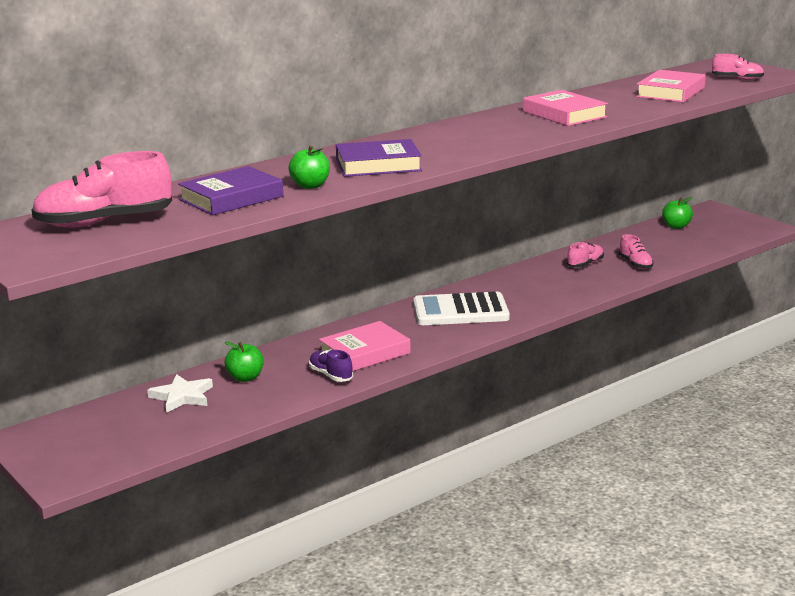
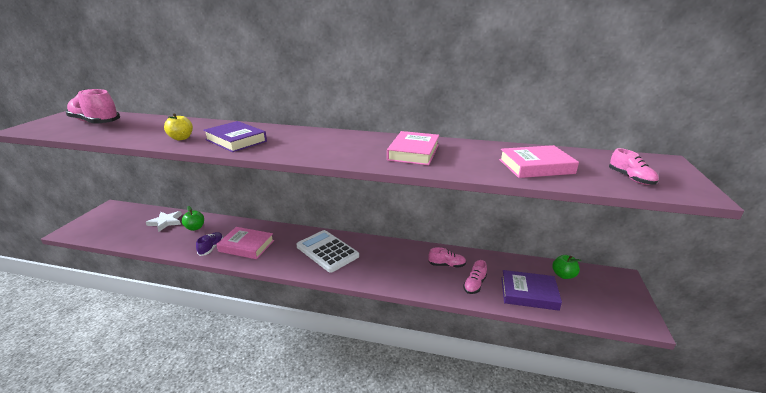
camera: 50 degrees right, 5 degrees up
(231, 198) = (148, 131): purple book -> purple book (528, 293)
(310, 186) = (181, 138): green apple -> yellow apple

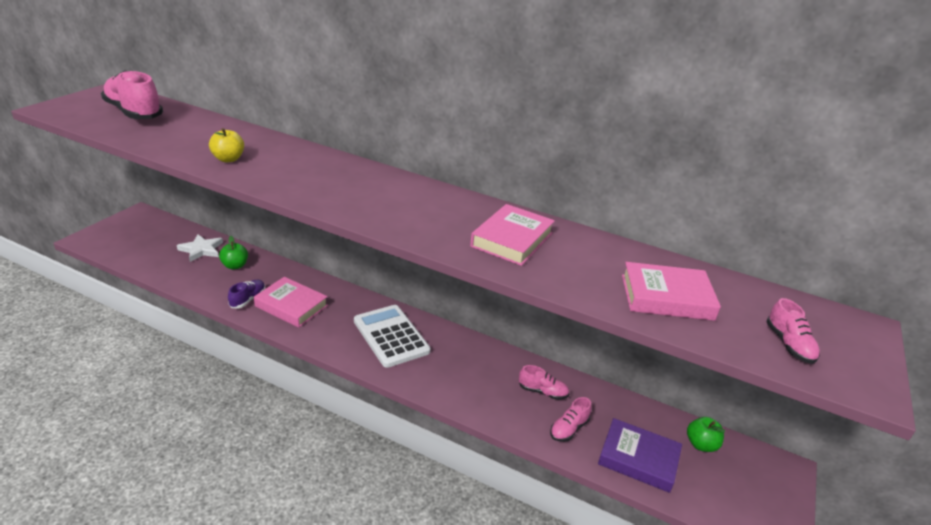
camera: 10 degrees right, 5 degrees up
(236, 140) = (293, 175): purple book -> none

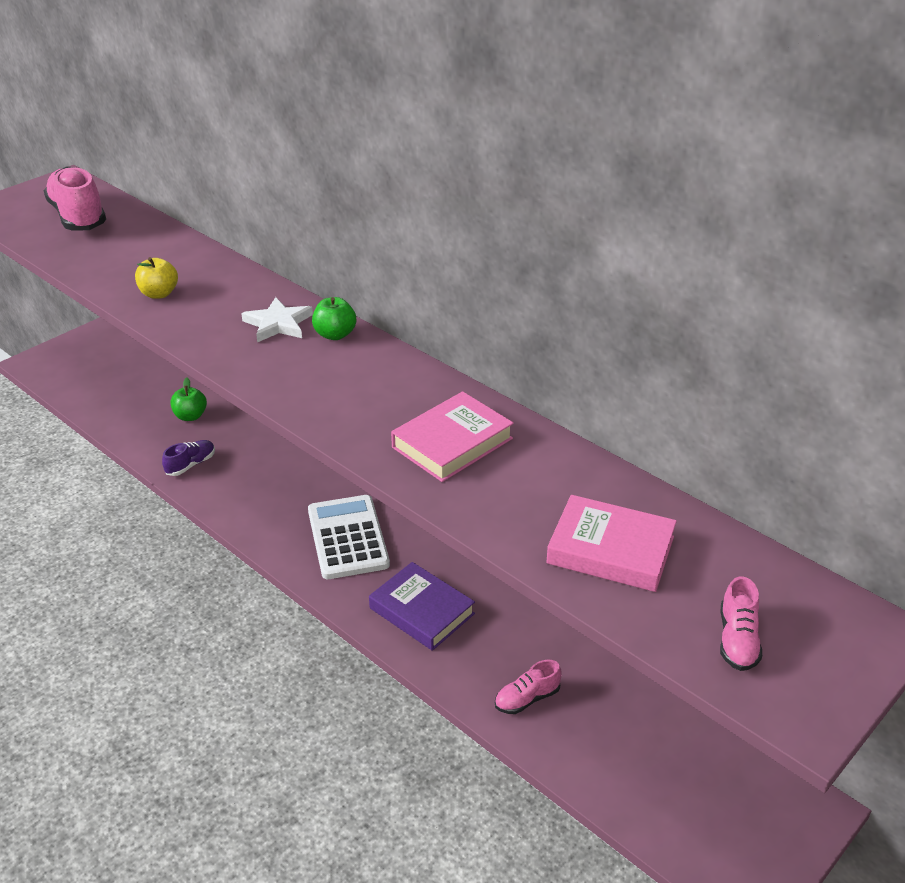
camera: 20 degrees right, 5 degrees up
(201, 250) = (158, 389): white star -> white star (278, 324)
(291, 306) = (239, 480): pink book -> none
(542, 392) = (515, 643): pink shoe -> none
(638, 459) = (603, 755): purple book -> purple book (422, 611)
(701, 444) = (705, 753): green apple -> green apple (335, 335)

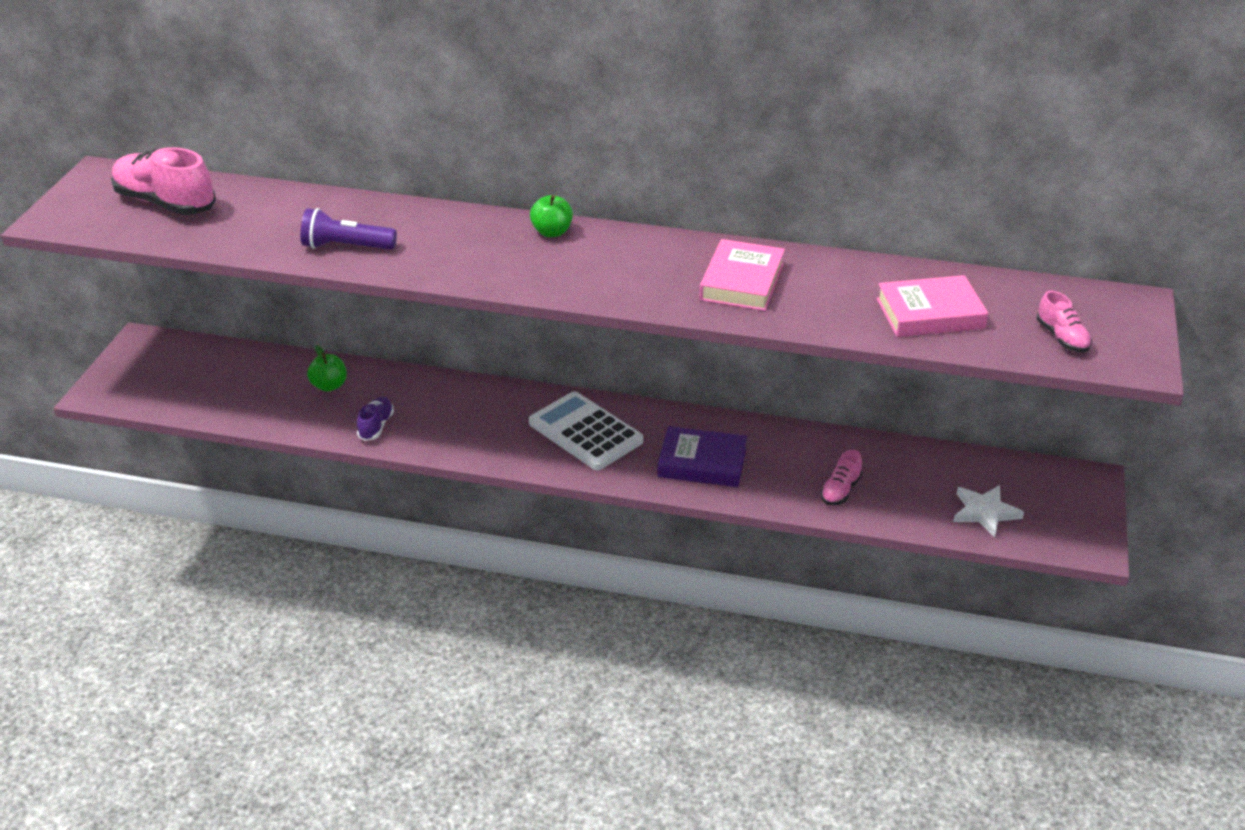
camera: 30 degrees left, 0 degrees up
(159, 294) = (346, 247): yellow apple -> purple flashlight
(278, 324) = (490, 238): white star -> white star (984, 512)

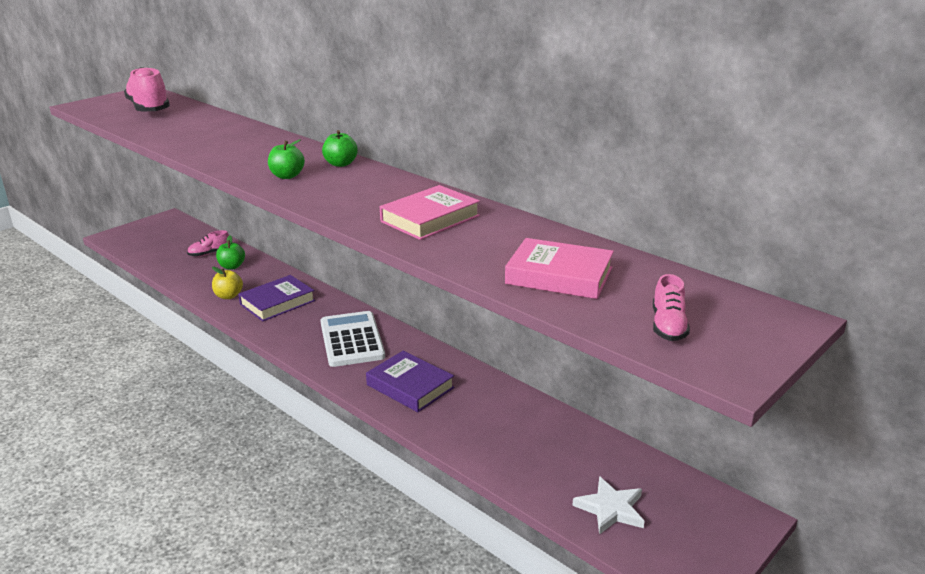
camera: 30 degrees right, 10 degrees down
(346, 247) = (204, 145): purple flashlight -> none
(376, 426) = (228, 296): purple shoe -> yellow apple
(447, 415) = (277, 302): none -> purple book
(517, 267) = (287, 176): none -> green apple
(840, 491) = (497, 444): pink shoe -> pink shoe (209, 253)

